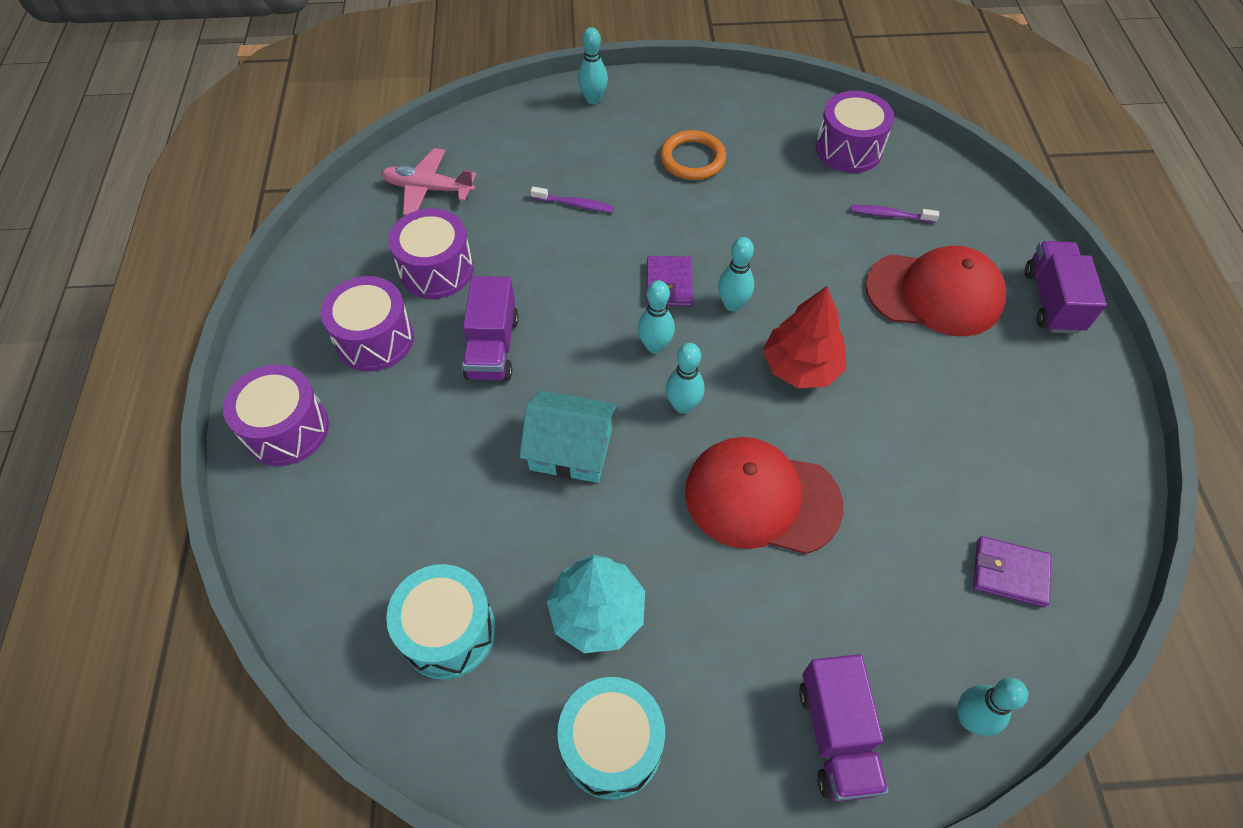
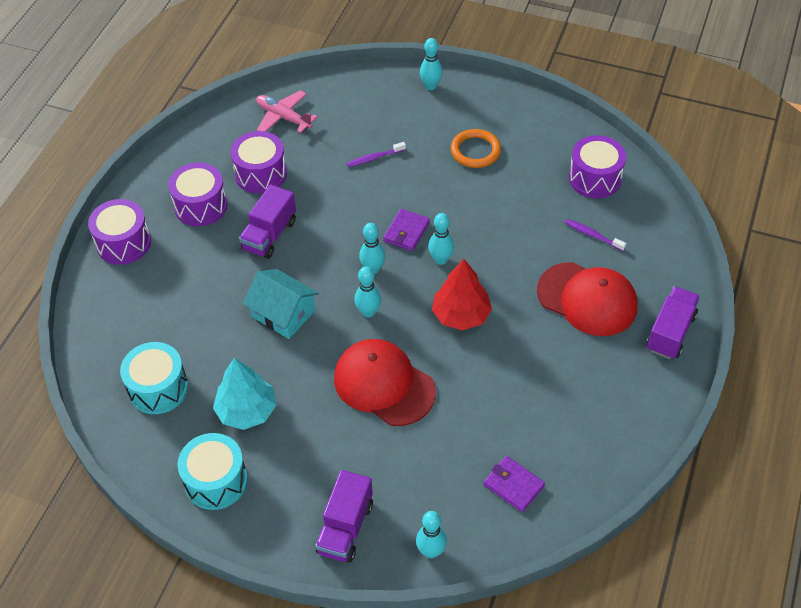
camera: 25 degrees right, 5 degrees down
(574, 204) = (374, 158): purple toothbrush -> purple toothbrush turned 120 degrees clockwise

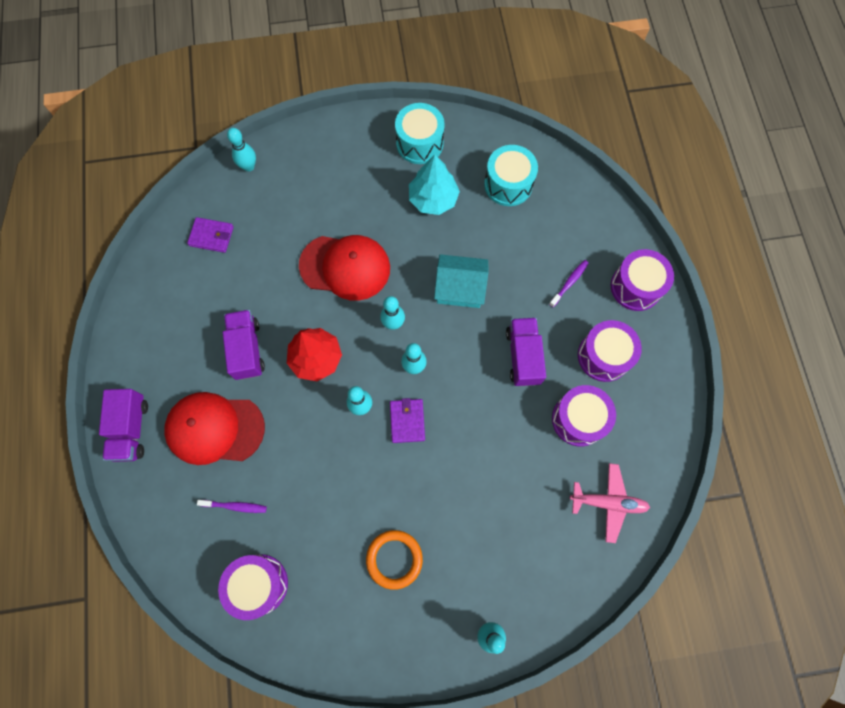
camera: 150 degrees right, 20 degrees up
(345, 528) = (314, 154): purple truck -> purple truck (247, 349)
(374, 158) = (487, 496): purple toothbrush -> purple toothbrush (569, 283)

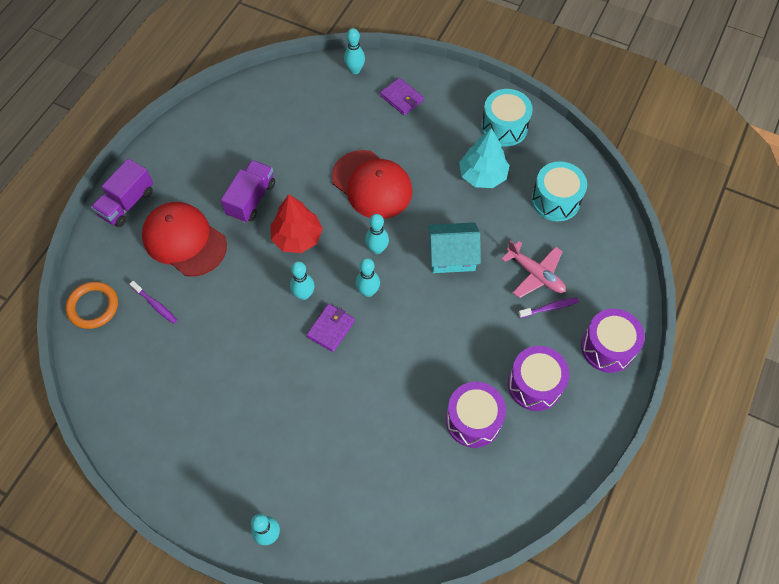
camera: 35 degrees right, 10 degrees down
(211, 236) = (288, 104): purple wallet -> purple wallet (401, 98)
(259, 584) = (128, 372): purple drum -> none
(394, 559) = (240, 424): orange ring -> orange ring (93, 306)
(460, 288) = (452, 255): turquoise house -> turquoise house turned 45 degrees counterclockwise
(523, 356) = (464, 340): purple truck -> none
(608, 502) = (447, 503): pink plane -> pink plane (535, 274)

